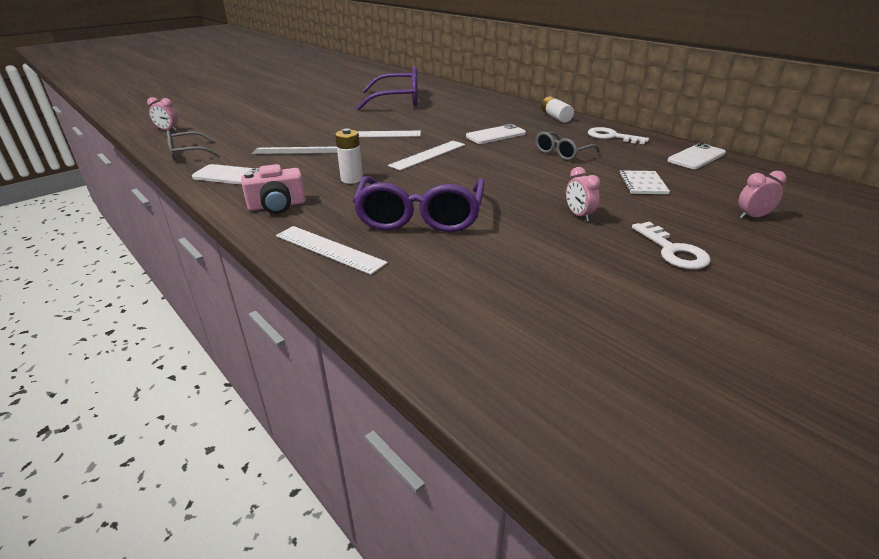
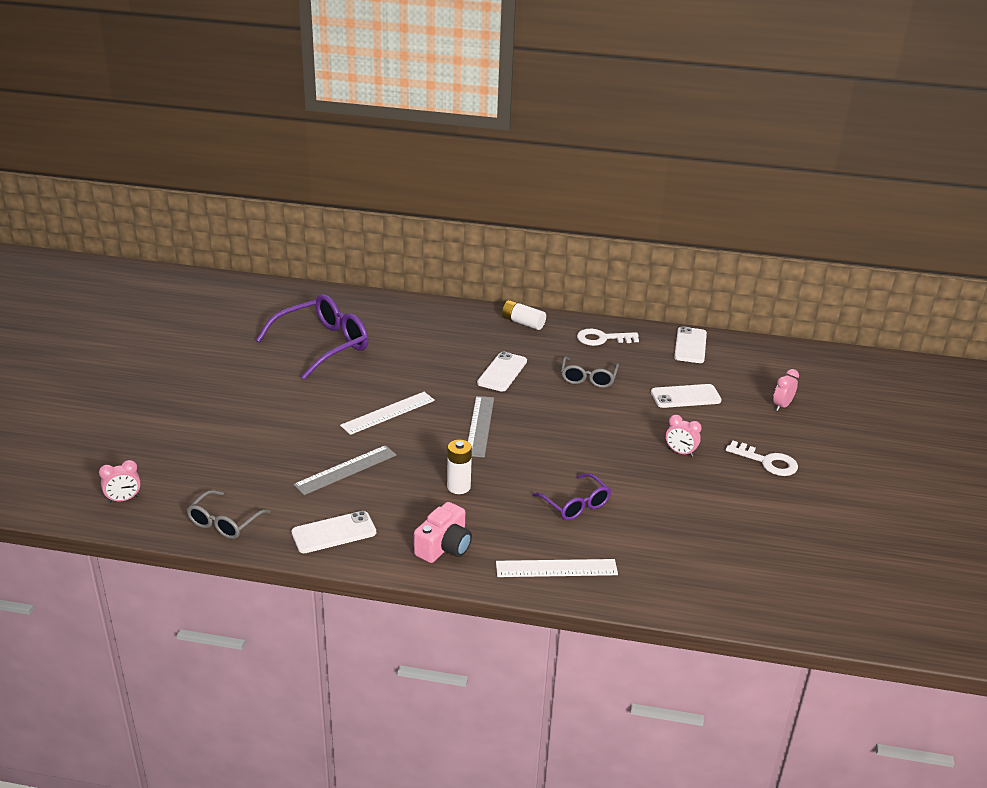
camera: 40 degrees left, 0 degrees up
(420, 216) = (575, 504): purple glasses -> purple glasses, size x0.56
(428, 155) = (480, 426): white ruler -> grey ruler
(642, 184) = (685, 396): white notebook -> white phone

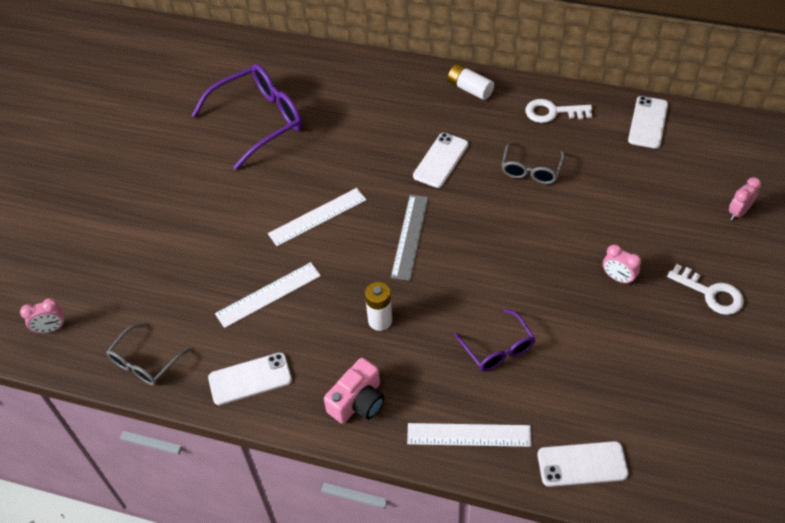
camera: 10 degrees right, 20 degrees up
(345, 470) = (268, 294): grey ruler -> white ruler
(685, 396) = (633, 197): white phone -> white phone (582, 464)

